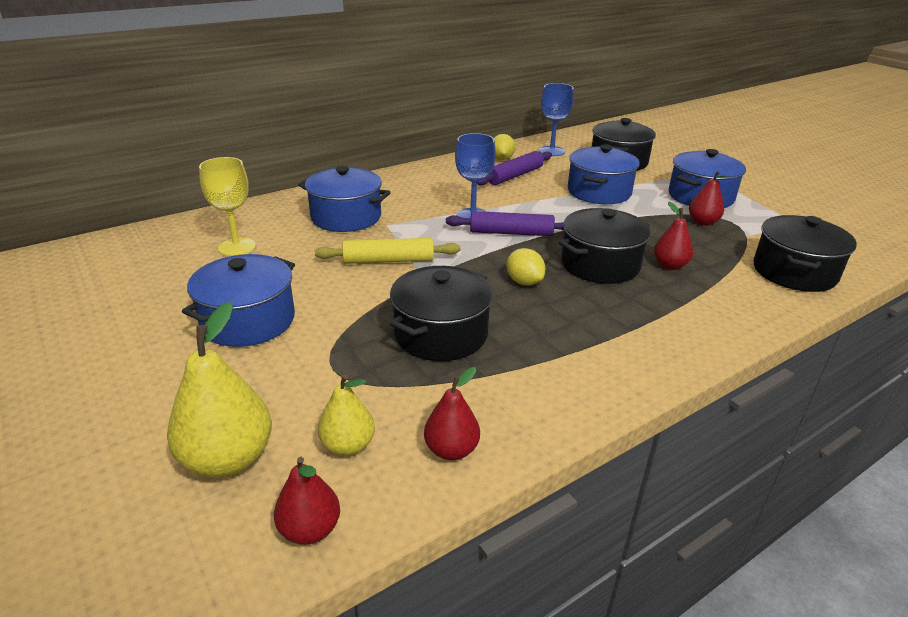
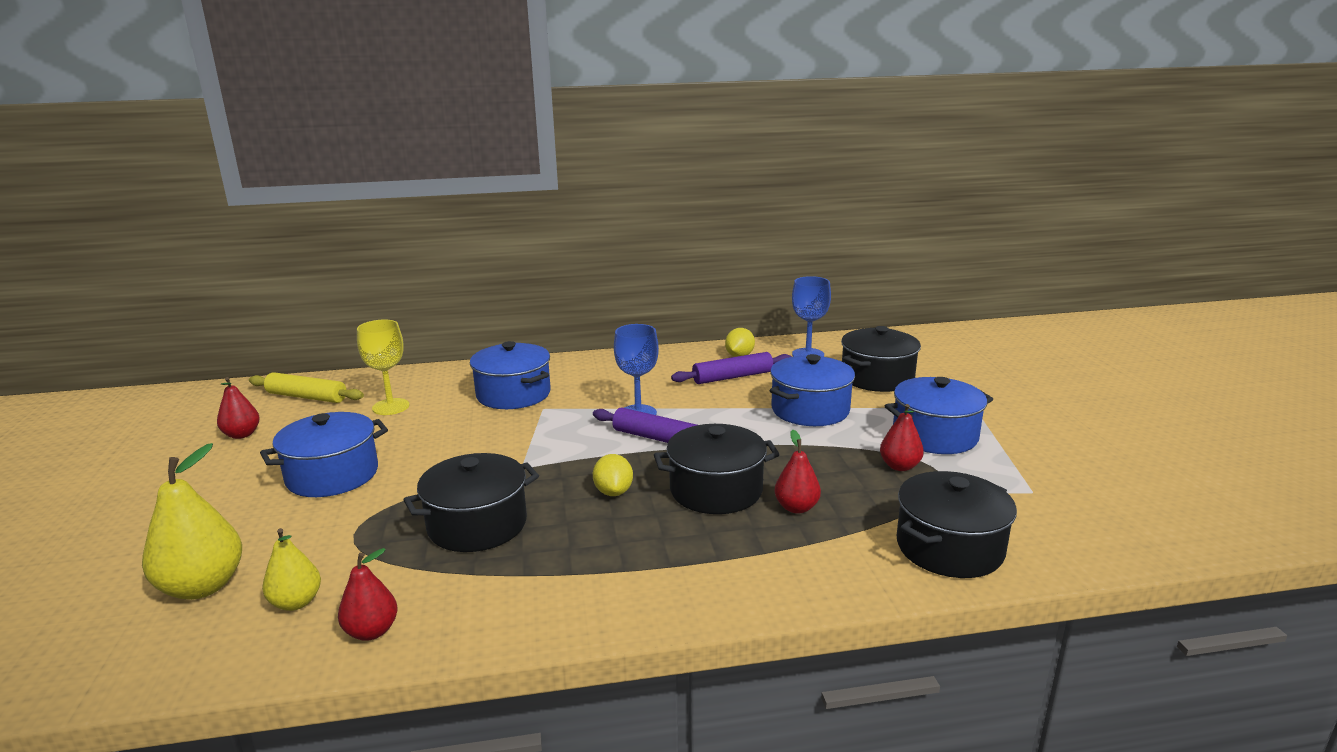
camera: 25 degrees right, 10 degrees down
(310, 529) = (200, 660): red pear -> red pear (242, 435)
(388, 260) = (507, 444): yellow rolling pin -> yellow rolling pin (307, 397)

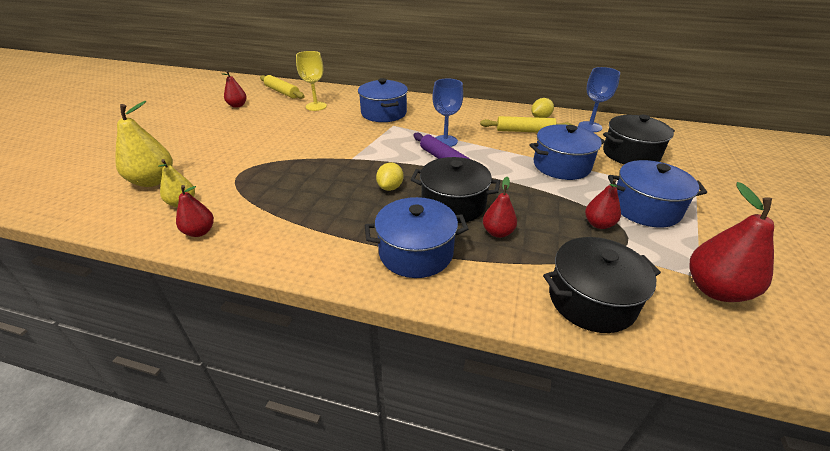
camera: 25 degrees right, 15 degrees up
(332, 475) = (257, 137): blue pot -> blue pot (416, 252)
(477, 525) = (301, 186): black pot -> none
(732, 377) = (524, 131): purple rolling pin -> yellow rolling pin
(1054, 499) = (715, 289): none -> red pear

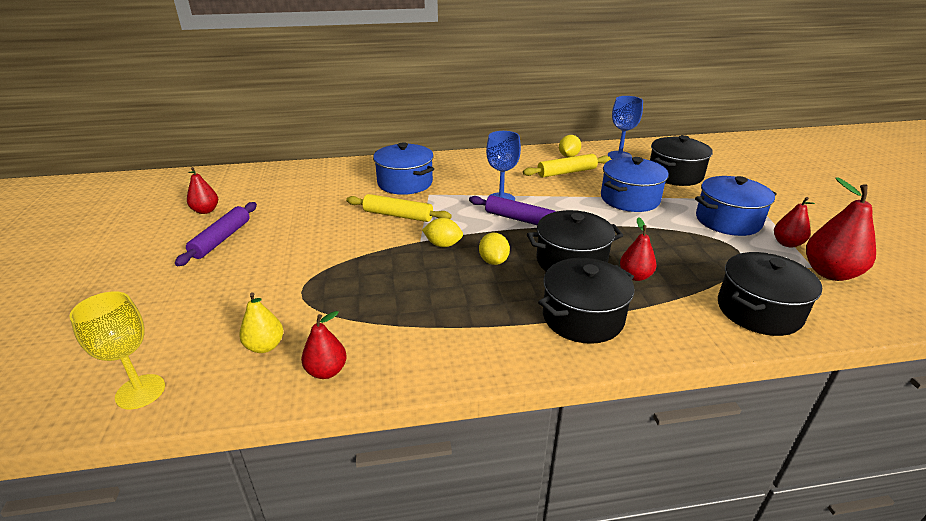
camera: 25 degrees left, 5 degrees down
(153, 181) = (191, 332): yellow pear -> none
(228, 126) = (221, 239): none -> purple rolling pin
(282, 92) = (250, 182): yellow rolling pin -> yellow rolling pin (398, 215)
(316, 106) = (314, 191): yellow goblet -> yellow goblet (140, 391)
(365, 165) = (443, 245): none -> yellow lemon
(416, 252) = (582, 317): blue pot -> black pot
(598, 224) = (706, 244): red pear -> red pear (787, 243)

